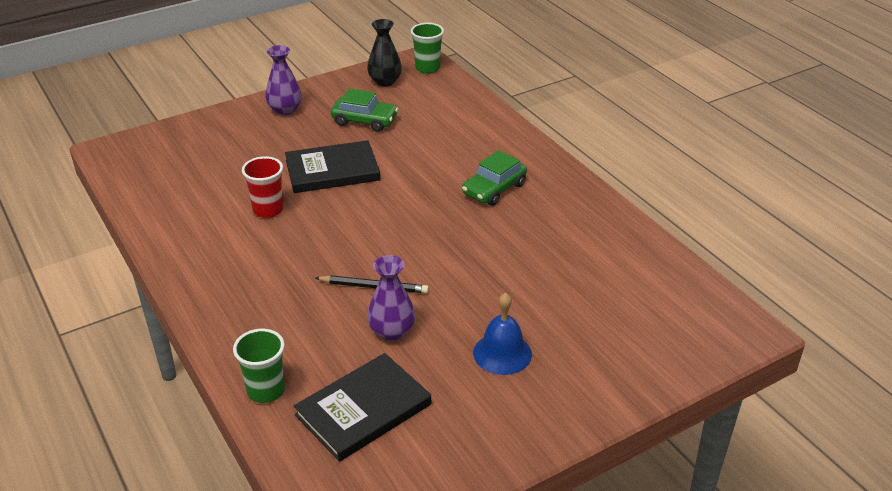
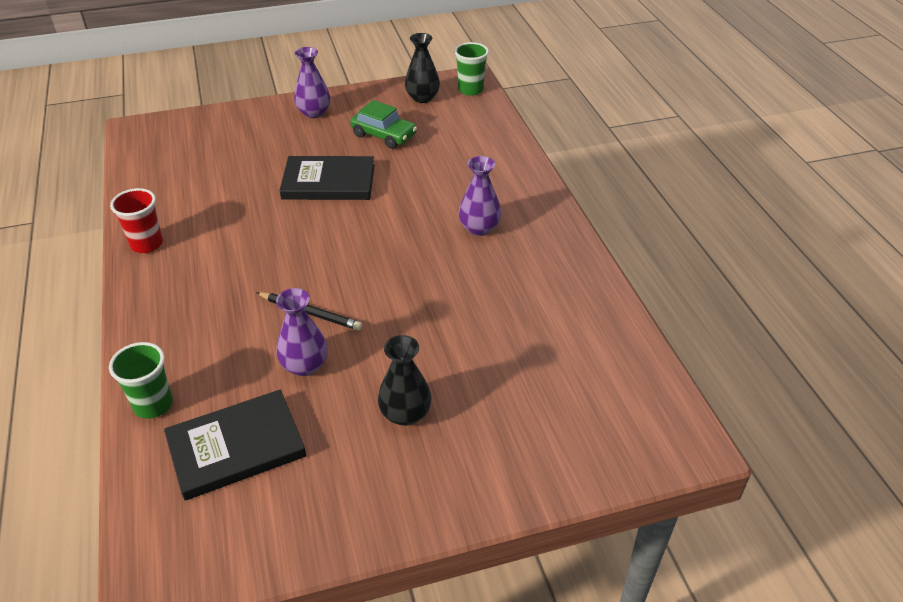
camera: 15 degrees right, 5 degrees up
(268, 210) = (248, 212): red cup -> red cup (147, 244)
(494, 189) = (479, 228): green car -> purple vase
(502, 353) = (405, 414): blue bell -> black vase

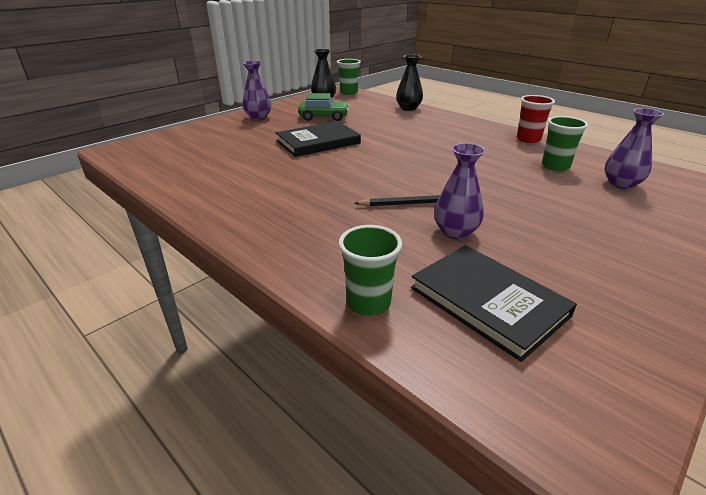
camera: 30 degrees left, 10 degrees down
(147, 244) = (212, 205): red cup -> red cup (528, 139)
(236, 447) = (488, 301): black book -> black book turned 75 degrees counterclockwise
(405, 414) = (569, 232): black vase -> black vase (408, 108)
(479, 228) = (451, 139): purple vase -> purple vase (621, 184)
(534, 321) = (555, 166): none -> green cup

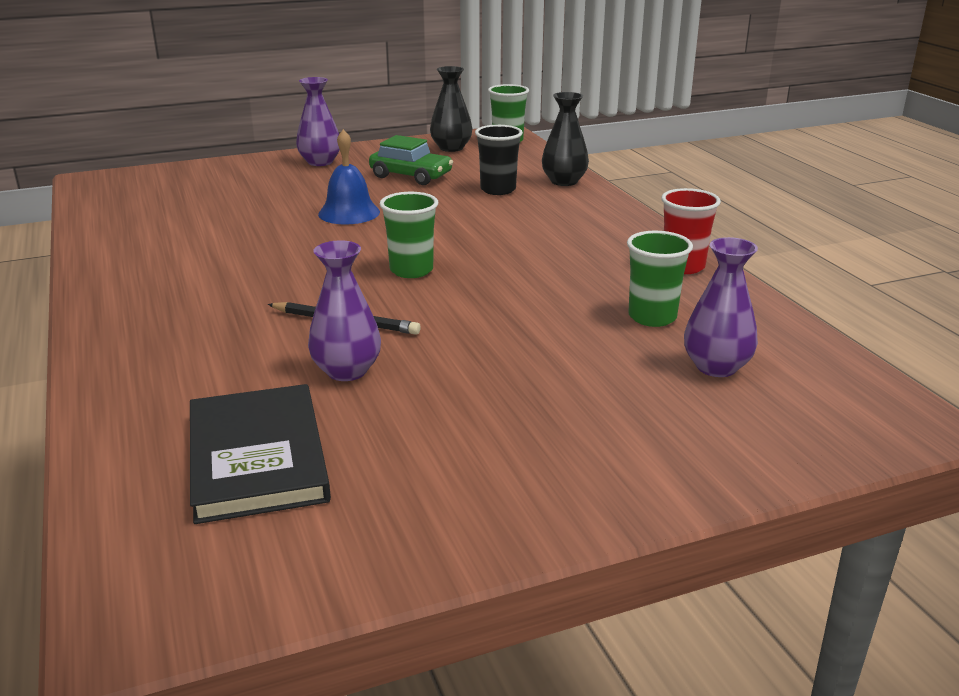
camera: 25 degrees right, 5 degrees down
(318, 142) = (349, 213): black book -> blue bell
(368, 303) = (127, 419): green cup -> green cup (411, 270)
(381, 117) = (498, 190): none -> black cup

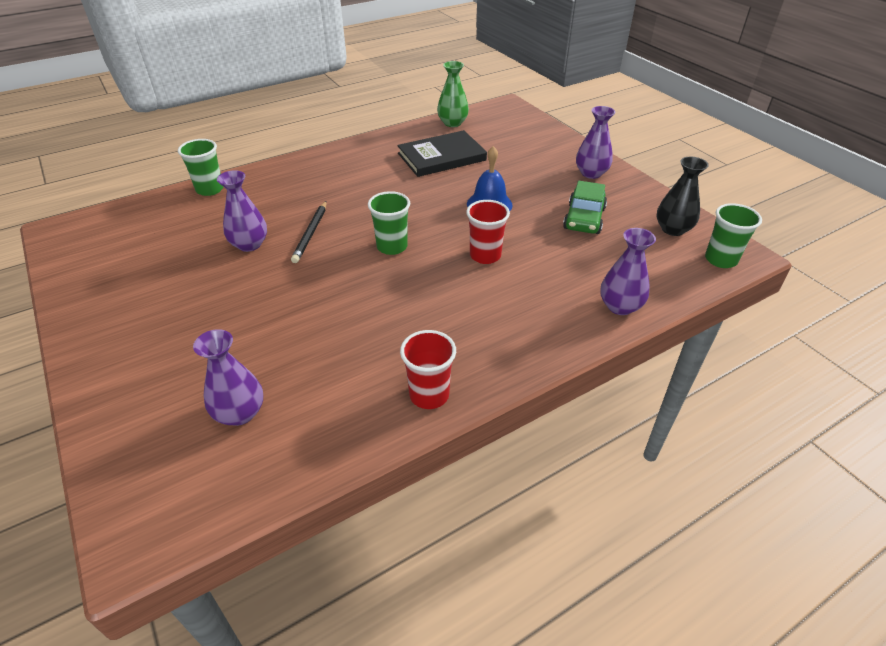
camera: 80 degrees right, 15 degrees up
(104, 214) = (452, 123): none -> green vase
(257, 457) = (166, 233): black book -> black book (441, 157)
(457, 224) = (485, 255): none -> red cup
(498, 190) = (575, 268): black cup -> none
(564, 181) = (620, 306): black vase -> purple vase
(652, 317) = (324, 375): green cup -> green cup (210, 189)

